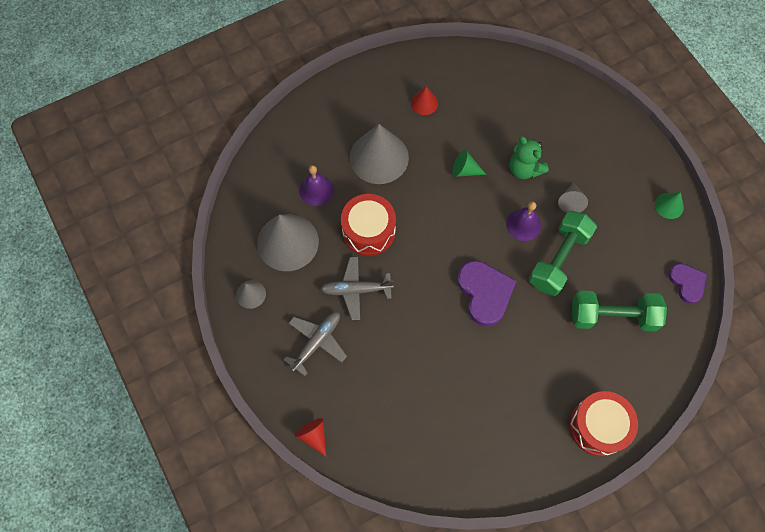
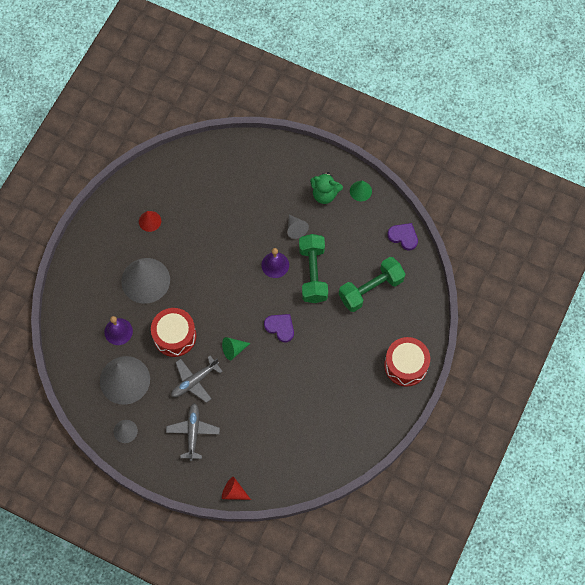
camera: 35 degrees left, 0 degrees up
(465, 170) = (211, 252): green cone -> green cone (233, 349)
(484, 293) = (280, 327): purple heart -> purple heart, size x0.63
(524, 169) = (250, 225): green teddy bear -> green teddy bear (324, 194)

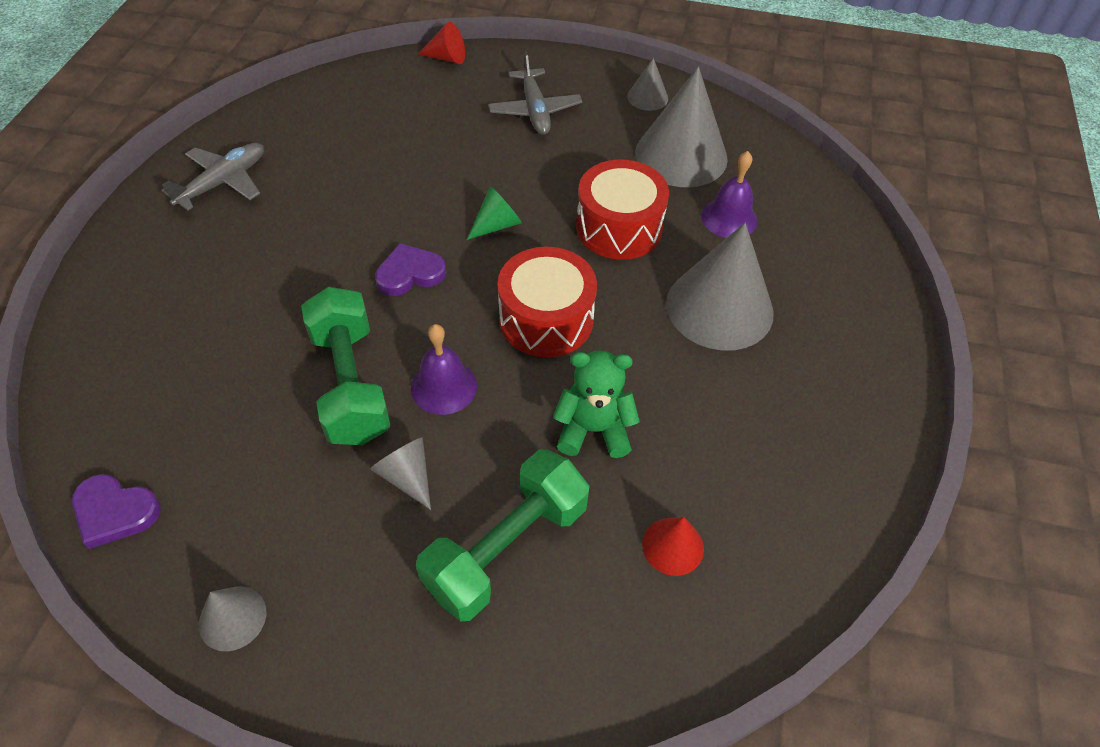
camera: 165 degrees right, 15 degrees down
(150, 221) = (769, 426): red cone -> red cone (673, 546)
(194, 381) = (556, 171): grey plane -> grey plane (223, 182)
(280, 327) = (410, 273): purple heart -> purple heart turned 135 degrees clockwise
(324, 194) = (338, 585): green teddy bear -> green teddy bear (593, 429)
(360, 191) = (232, 618): green cone -> grey cone
(371, 289) = (209, 376): green dumbbell -> green dumbbell (506, 548)
(405, 365) = (139, 253): red drum -> red drum (546, 319)

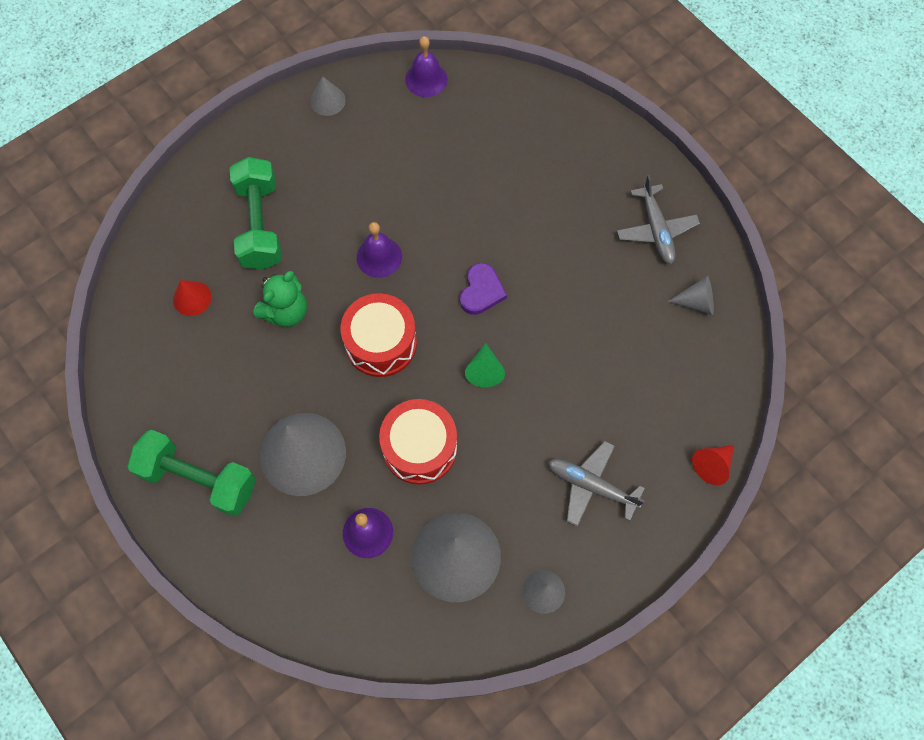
camera: 130 degrees right, 15 degrees up
(115, 512) = (426, 79): purple heart -> purple bell
(351, 384) = (420, 213): green dumbbell -> green dumbbell (199, 479)
(407, 476) = (338, 206): grey cone -> grey cone (696, 302)

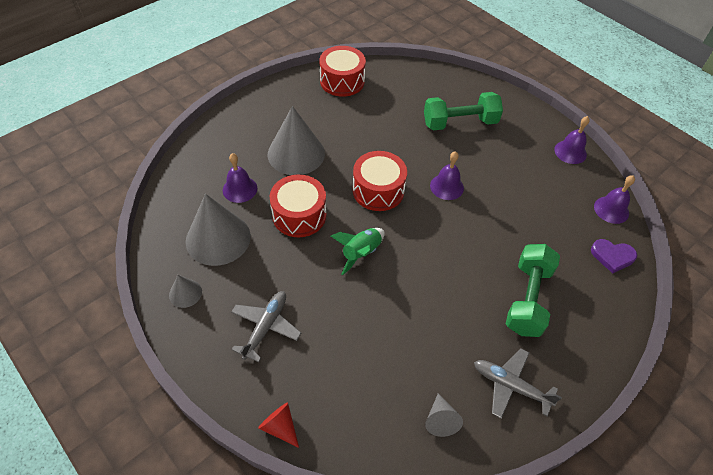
camera: 85 degrees right, 15 degrees down
(147, 383) = (342, 81): none -> red drum
(192, 298) = (401, 95): red cone -> none
(199, 479) = (280, 107): green dumbbell -> green dumbbell (527, 299)
(286, 312) = (396, 139): green teddy bear -> none
(327, 100) = (570, 152): grey cone -> purple bell
(481, 291) = (428, 250): purple heart -> purple heart (612, 256)
(484, 370) = (361, 253): green cone -> green rocket
(656, 230) = (510, 385): grey plane -> grey plane turned 45 degrees clockwise

